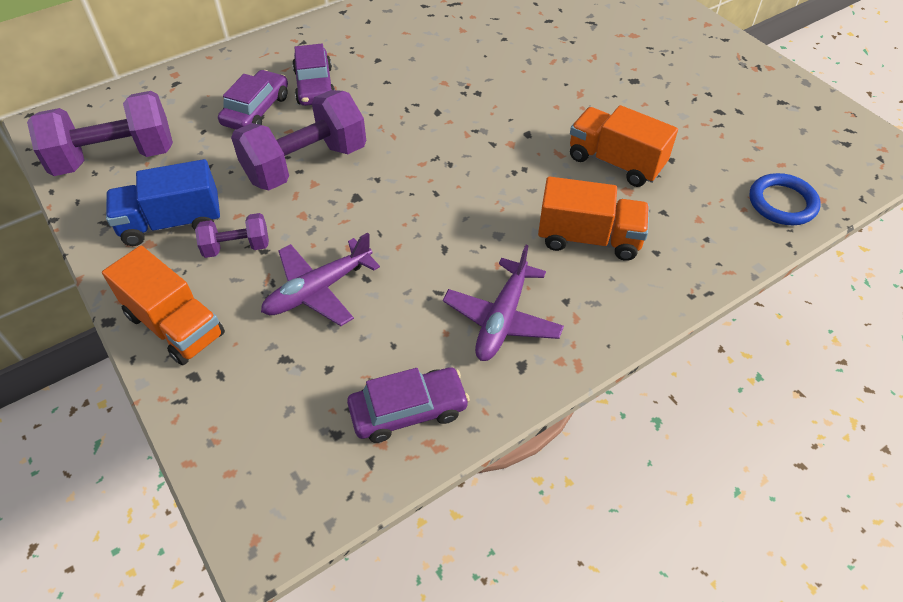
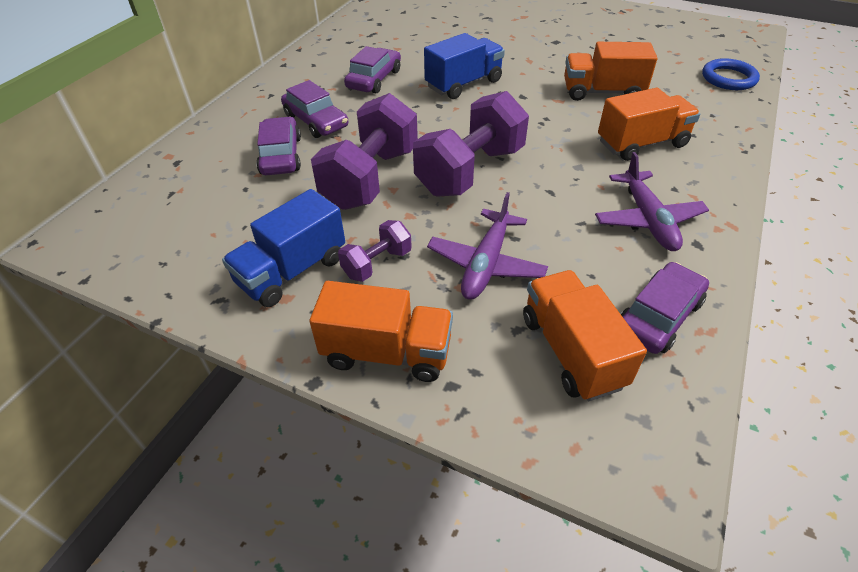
camera: 30 degrees left, 5 degrees down
(115, 158) = (174, 242): purple dumbbell -> purple dumbbell (470, 171)
(306, 399) = (571, 351): none -> orange truck
(406, 59) = (374, 79): none -> purple car
(484, 97) = (463, 84): none -> blue truck

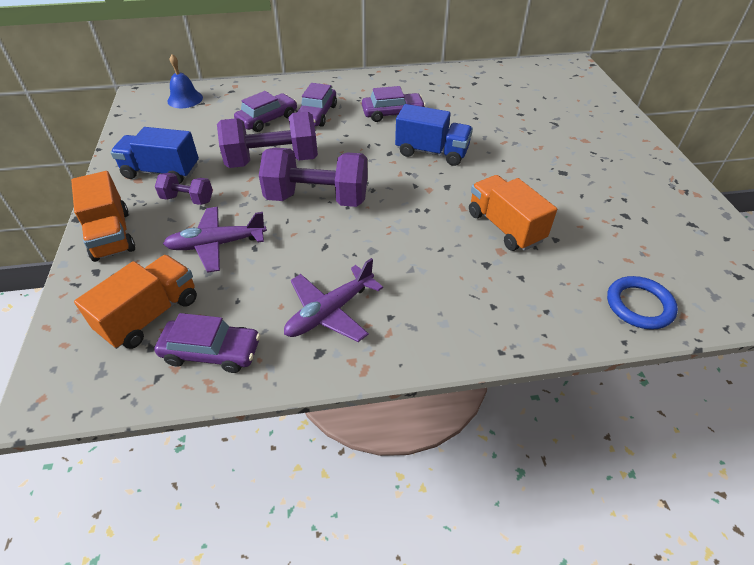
camera: 55 degrees right, 0 degrees up
(140, 204) = (185, 99): none -> blue bell
(641, 144) = (442, 276): orange truck -> none

